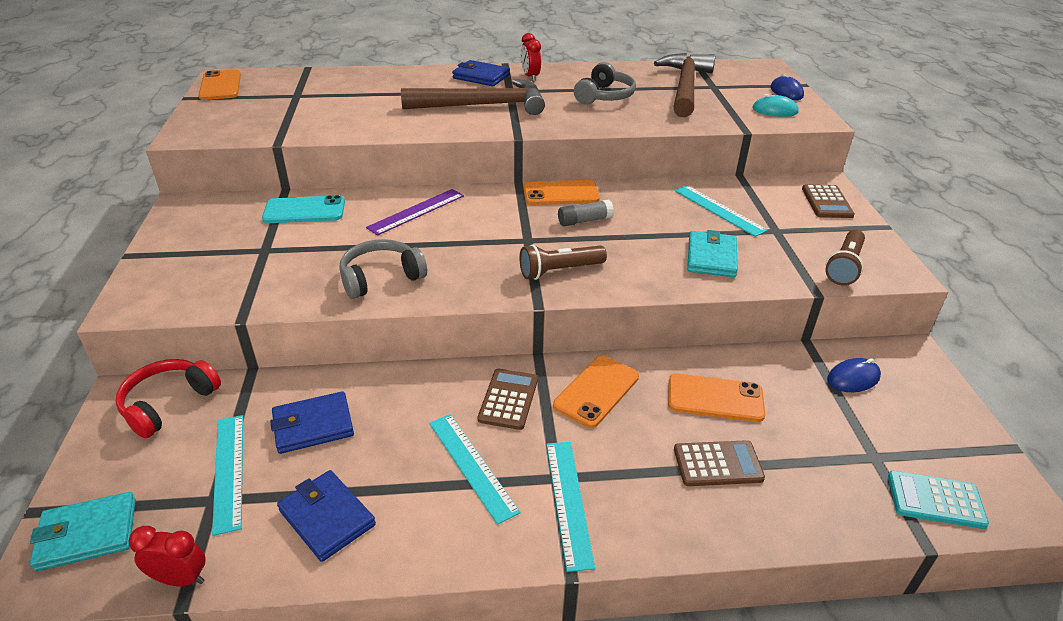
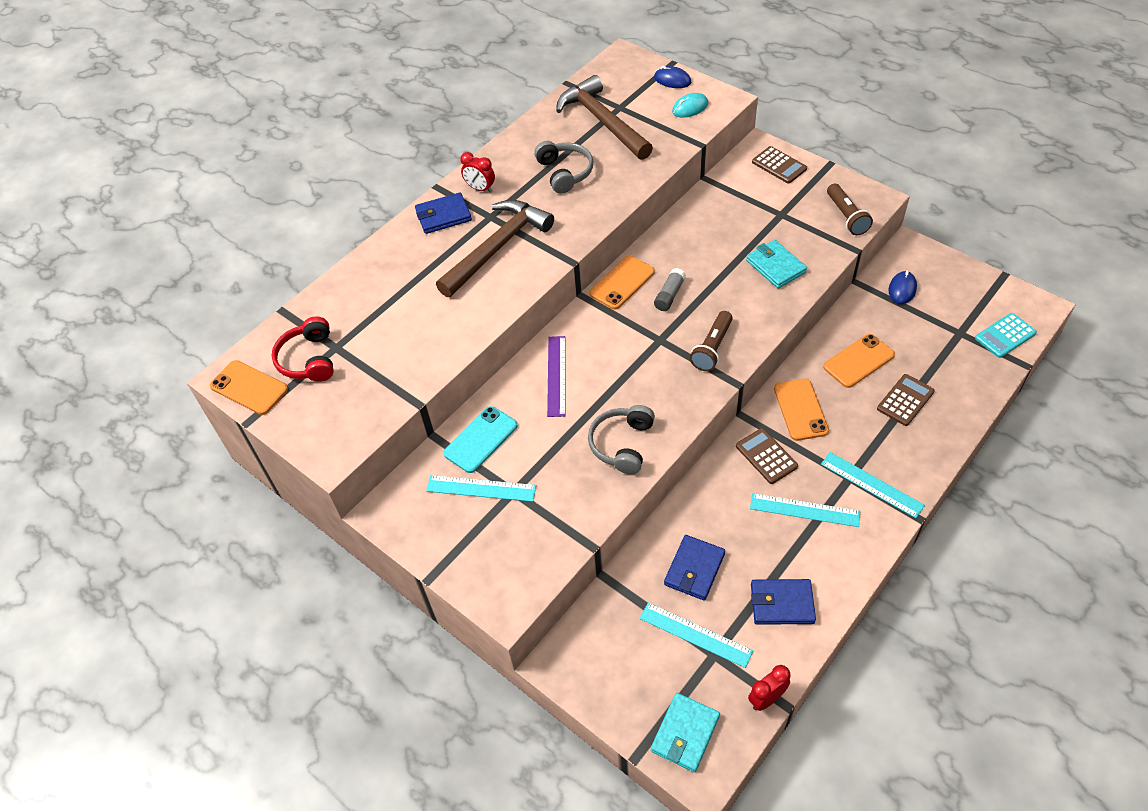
camera: 40 degrees left, 15 degrees up
(168, 403) = (593, 639): red headphones -> red headphones (309, 359)
(719, 210) = (731, 221): turquoise ruler -> turquoise ruler (481, 488)

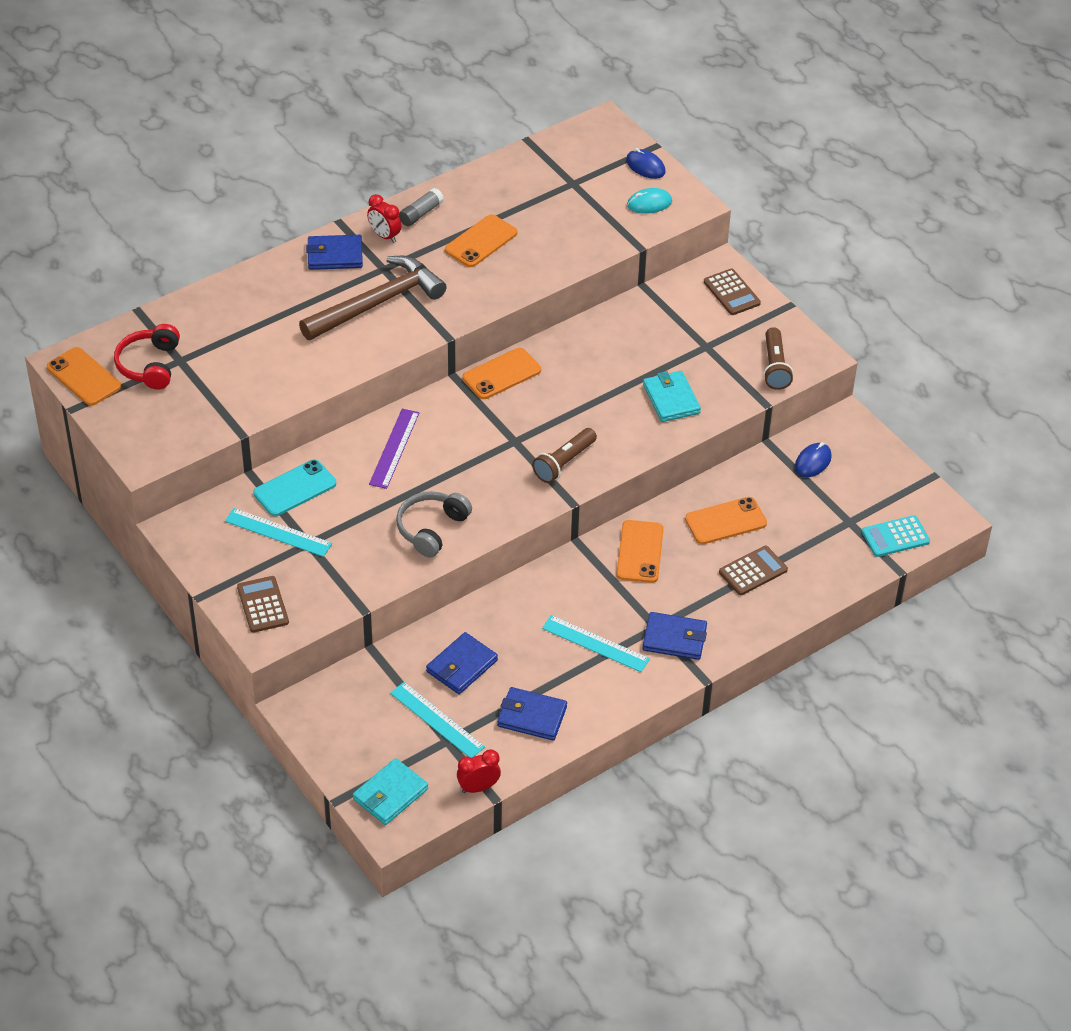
camera: 10 degrees right, 5 degrees down
(565, 173) = (481, 241): grey headphones -> orange phone
(603, 121) = (547, 194): brown hammer -> none
(669, 295) = (545, 399): grey glue stick -> grey glue stick (421, 213)
(766, 456) = (582, 586): brown calculator -> brown calculator (263, 605)
(871, 484) = (674, 639): turquoise ruler -> blue wallet

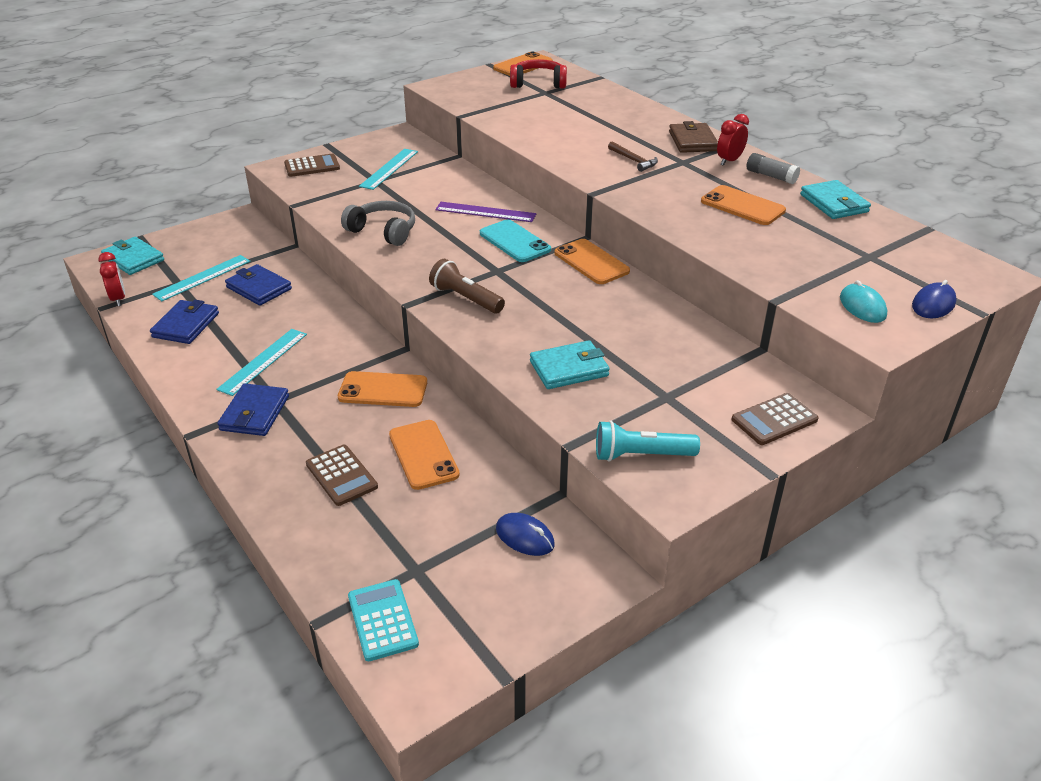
camera: 90 degrees right, 10 degrees down
(295, 488) = (438, 173): turquoise phone -> turquoise phone (514, 242)
(335, 255) = (693, 141): blue wallet -> brown wallet
(377, 303) = (633, 160): brown hammer -> brown hammer, size x0.41
(478, 184) = (833, 203): none -> turquoise wallet
(775, 367) = (641, 455): brown flashlight -> turquoise flashlight

